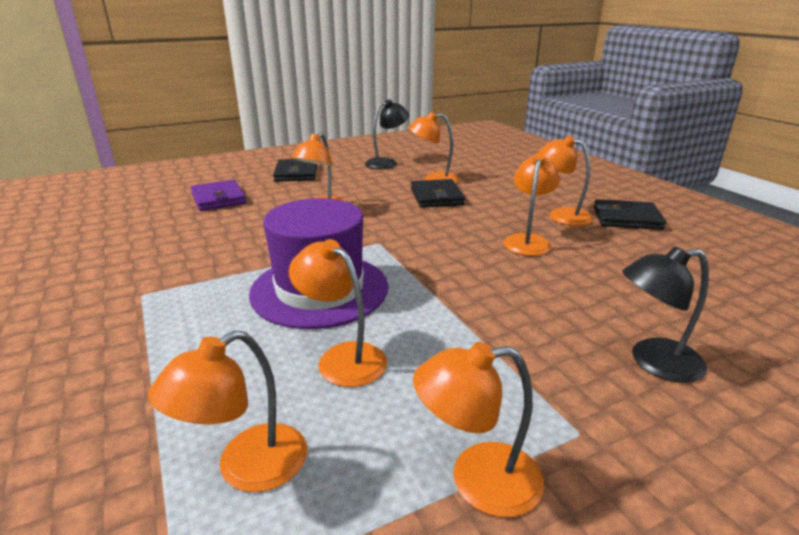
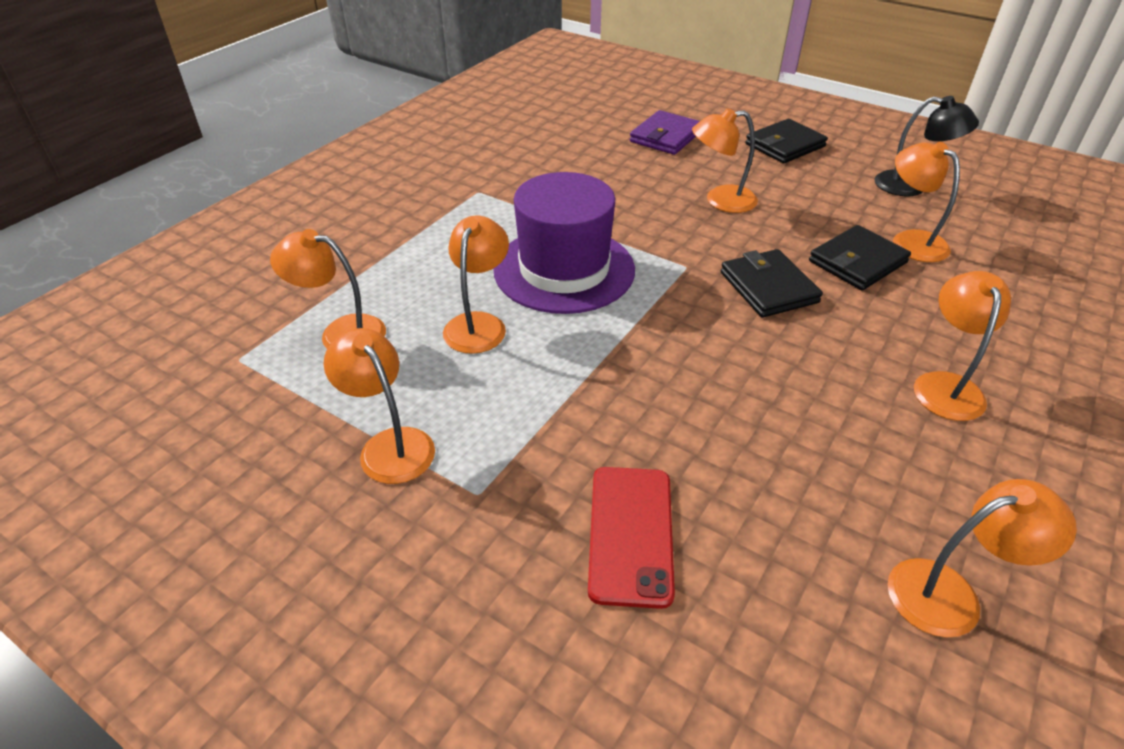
camera: 60 degrees right, 15 degrees up
(528, 241) = (821, 373): orange lamp -> orange lamp (950, 593)
(626, 218) = (1025, 458): black wallet -> black wallet (768, 287)
(653, 362) = (631, 534): black lamp -> red phone

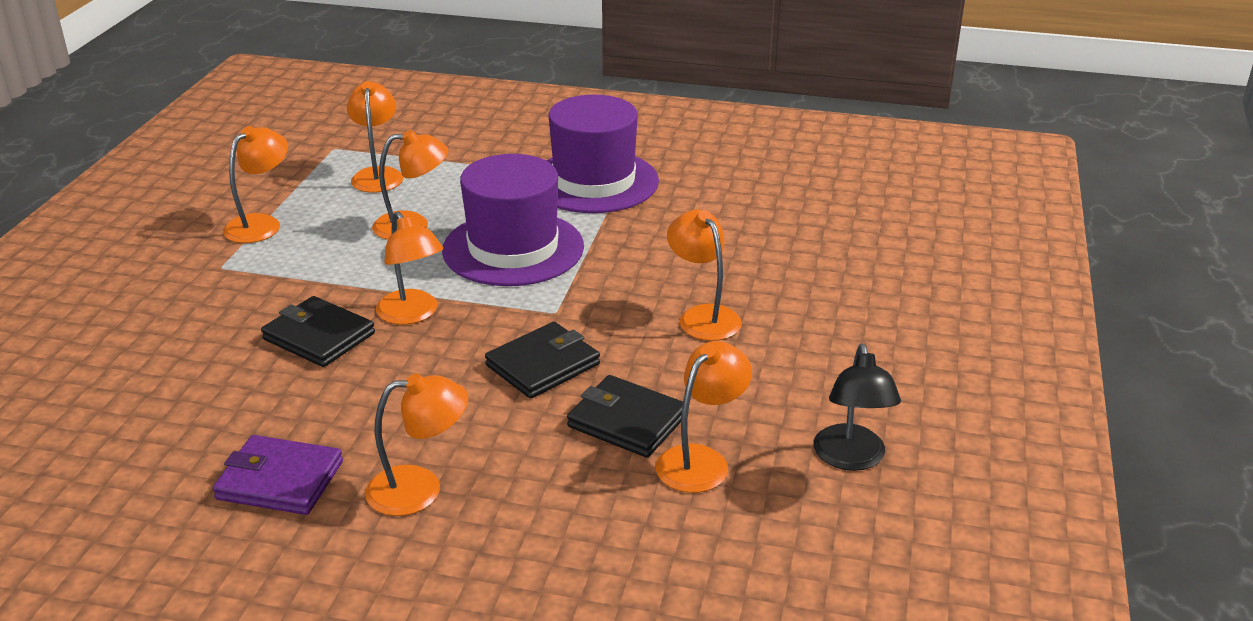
camera: 70 degrees right, 10 degrees down
(469, 205) = (594, 182): none -> purple hat
(631, 534) = (192, 334): red phone -> none
(666, 137) = (830, 261): purple wallet -> purple wallet (280, 480)
(785, 145) = (884, 347): black wallet -> black wallet (319, 336)
(950, 593) = (151, 491): orange lamp -> orange lamp (412, 315)

